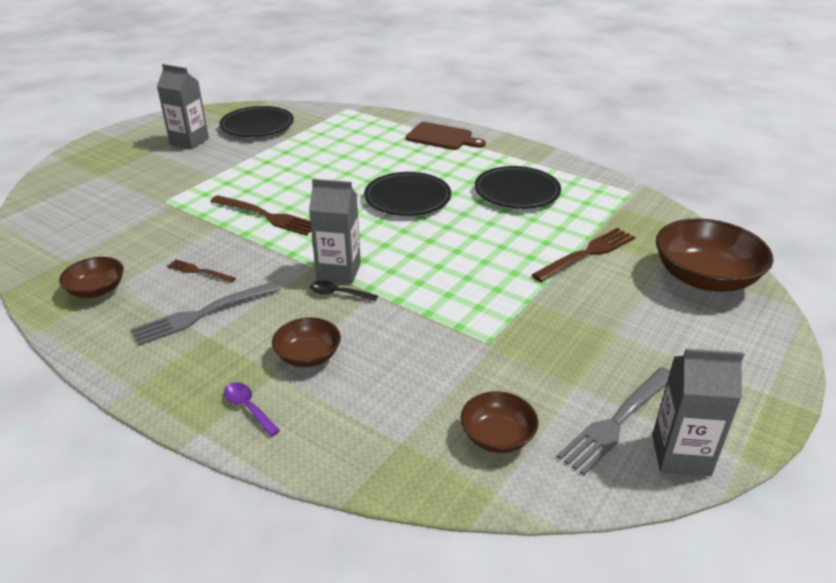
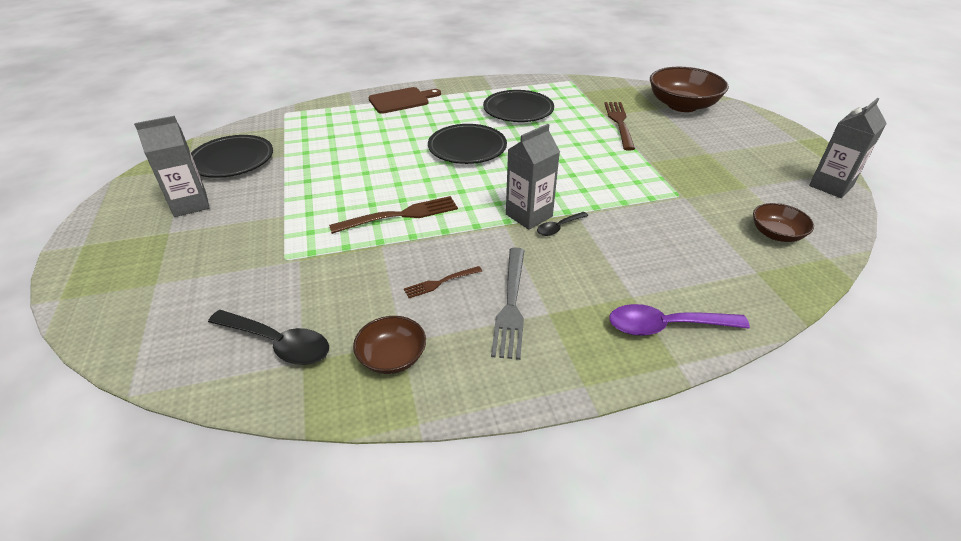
camera: 50 degrees left, 5 degrees up
(76, 242) = (278, 343): none -> black spoon
(248, 408) = (666, 326): purple spoon -> purple spoon, size x1.79
(308, 355) = (625, 272): brown bowl -> none
(617, 421) = (790, 190): grey fork -> none

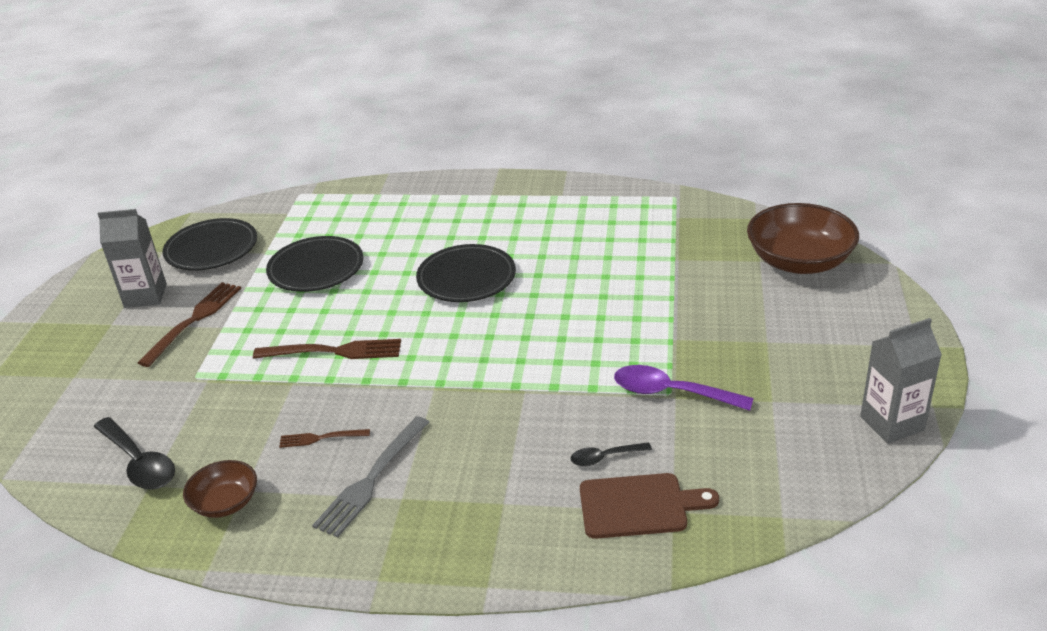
camera: 25 degrees right, 5 degrees down
(401, 100) = (439, 196): brown cutting board -> brown cutting board (638, 506)
(518, 110) = (569, 234): black plate -> black plate (316, 269)
(529, 215) = (469, 381): grey carton -> none
(558, 227) = (490, 404): black spoon -> black spoon (604, 458)
(619, 123) = (685, 275): brown fork -> brown fork (193, 321)
(666, 326) = (510, 544): purple spoon -> purple spoon (671, 393)
(776, 234) = (746, 471): brown bowl -> none

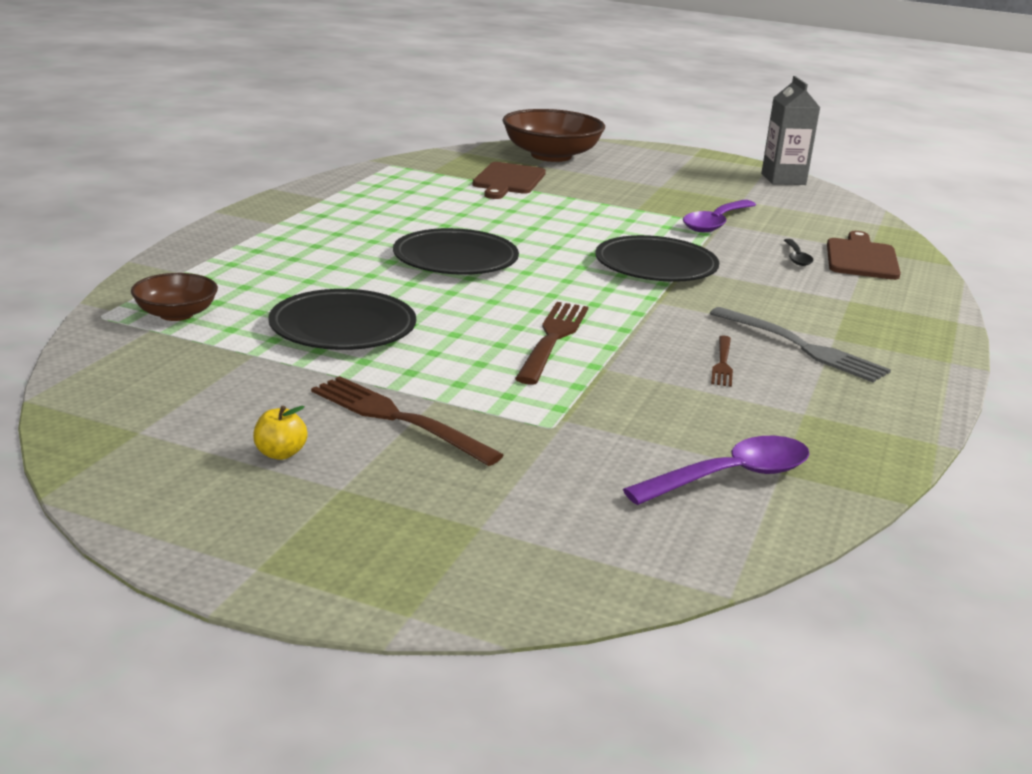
camera: 80 degrees left, 10 degrees down
(139, 463) = (731, 476): black spoon -> purple spoon
(145, 296) = (280, 453): grey carton -> yellow apple
(212, 249) = (191, 391): black plate -> black plate (655, 267)
(225, 502) = (824, 425): brown bowl -> brown bowl (176, 314)
(690, 257) = (508, 180): none -> brown cutting board

